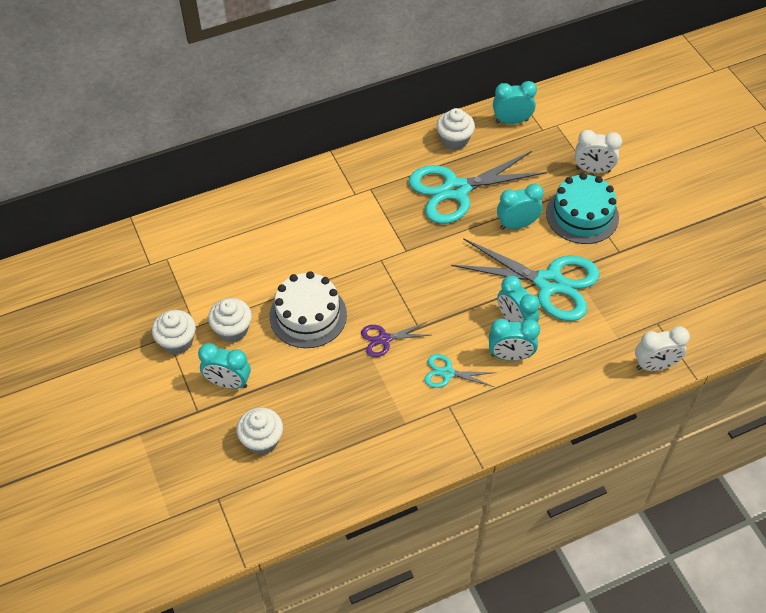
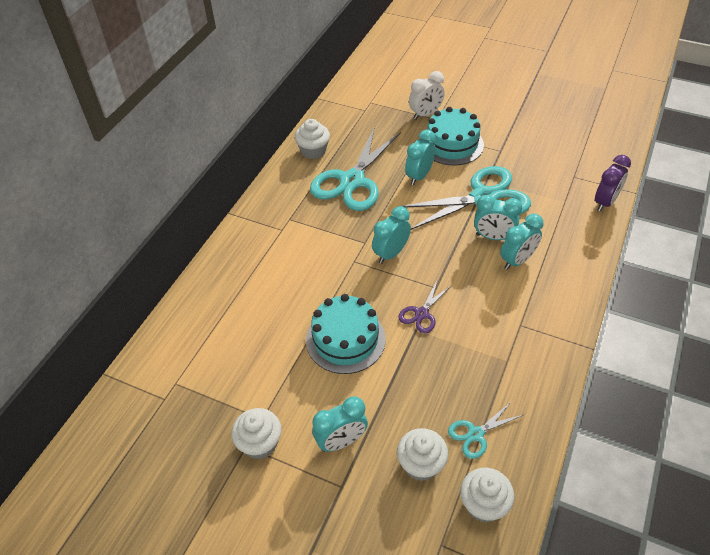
camera: 40 degrees left, 5 degrees down
(232, 330) = (297, 397): white cupcake -> white cupcake (483, 504)
(308, 315) = (345, 339): white cake -> turquoise cake
(447, 373) = (492, 303): turquoise scissors -> turquoise scissors (476, 434)
(511, 121) = (338, 117): turquoise clock -> turquoise clock (390, 253)
(655, 366) = (605, 202): white clock -> purple clock

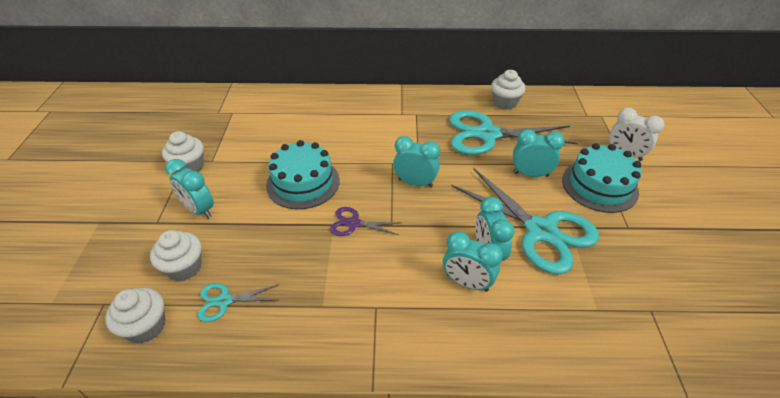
camera: 65 degrees right, 5 degrees down
(476, 434) = (224, 301): turquoise scissors -> turquoise scissors turned 45 degrees counterclockwise
(605, 202) = (634, 357): purple clock -> none

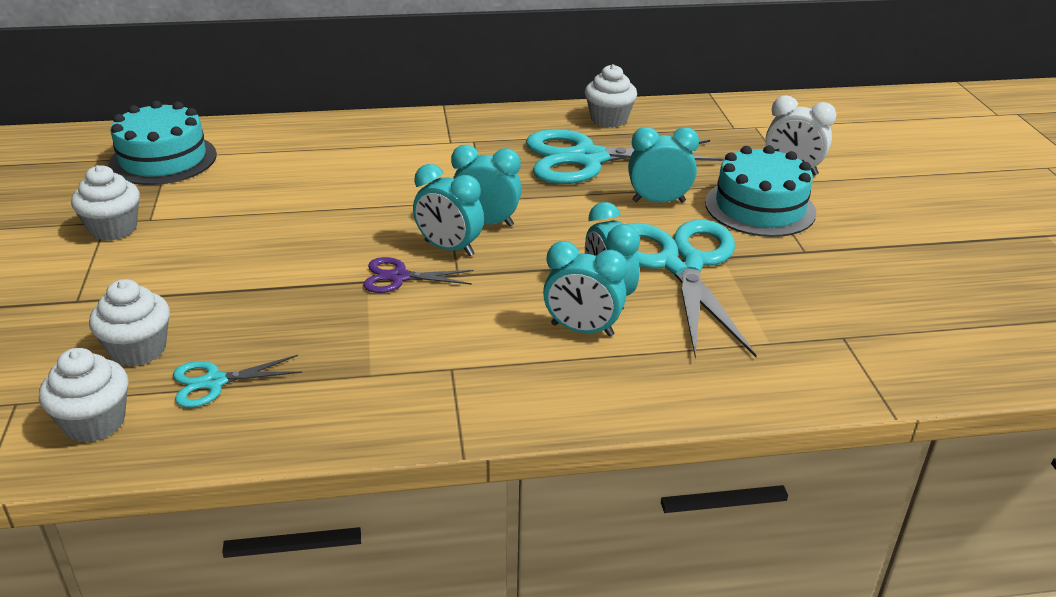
camera: 10 degrees left, 10 degrees down
(199, 210) = (144, 280): turquoise clock -> turquoise clock (449, 248)
(303, 182) = (308, 235): turquoise cake -> turquoise cake (163, 159)
(540, 231) = (681, 264): turquoise scissors -> turquoise scissors turned 135 degrees counterclockwise

